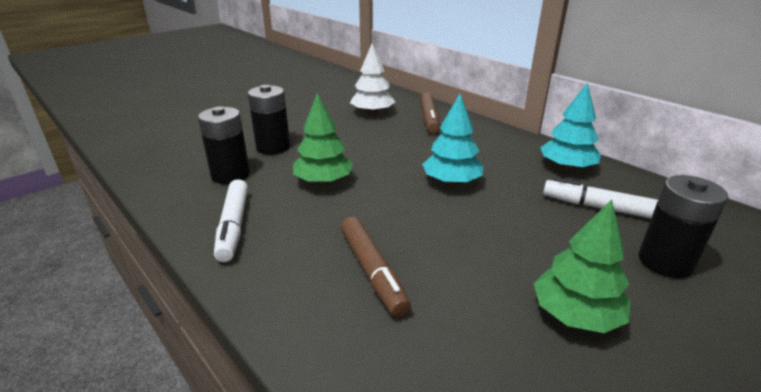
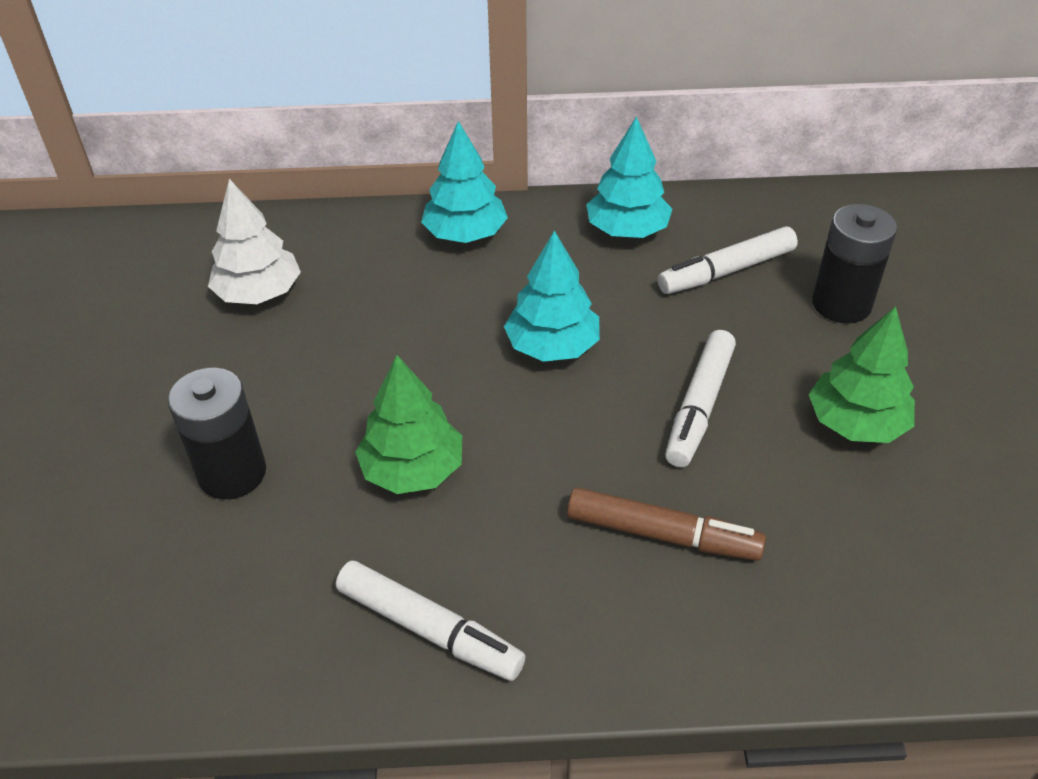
camera: 50 degrees left, 15 degrees up
(230, 175) = (267, 570): black battery -> none
(429, 118) = (359, 250): brown marker -> none
(481, 133) = (465, 234): none -> turquoise tree
(485, 243) = (699, 406): none -> white marker

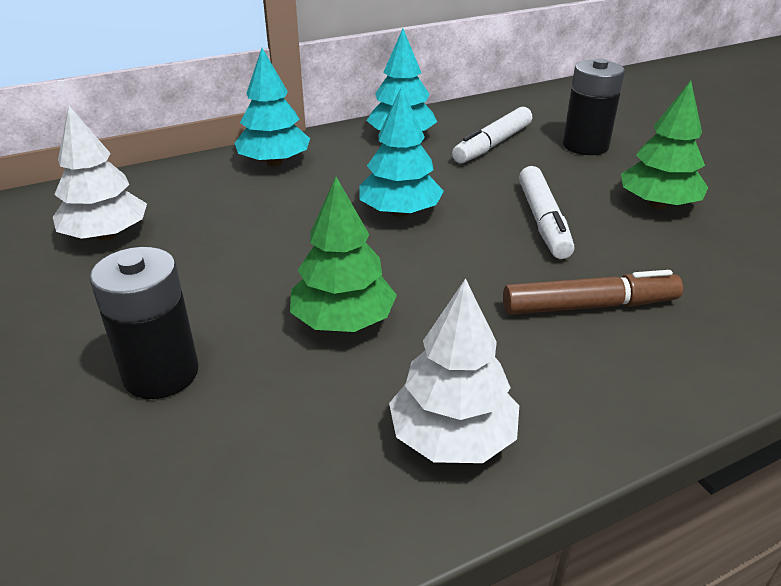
camera: 25 degrees left, 10 degrees down
(429, 629) = (452, 437): white marker -> white tree

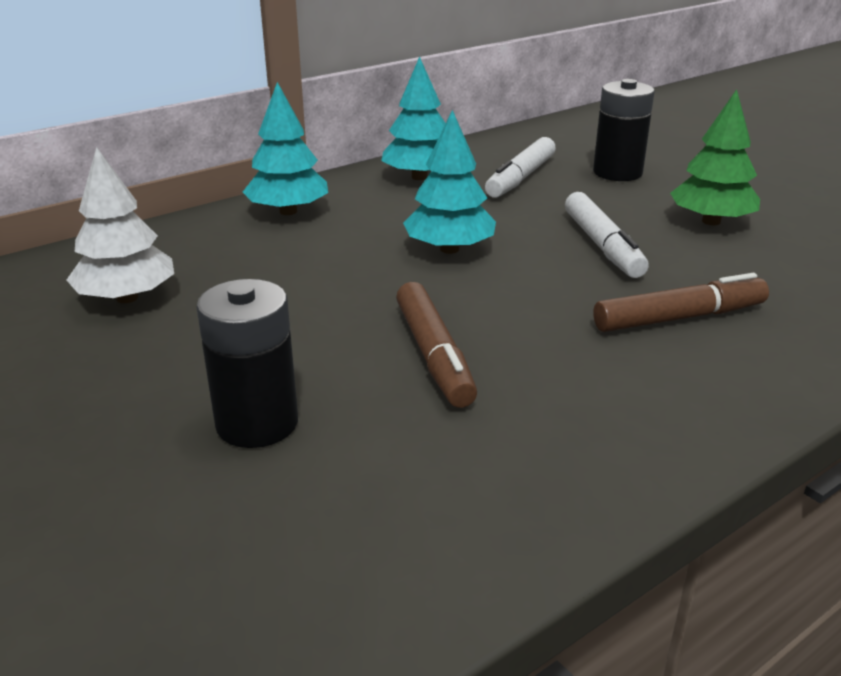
camera: 10 degrees left, 5 degrees down
(343, 321) = (434, 355): green tree -> brown marker
(452, 437) = (591, 446): white tree -> none

